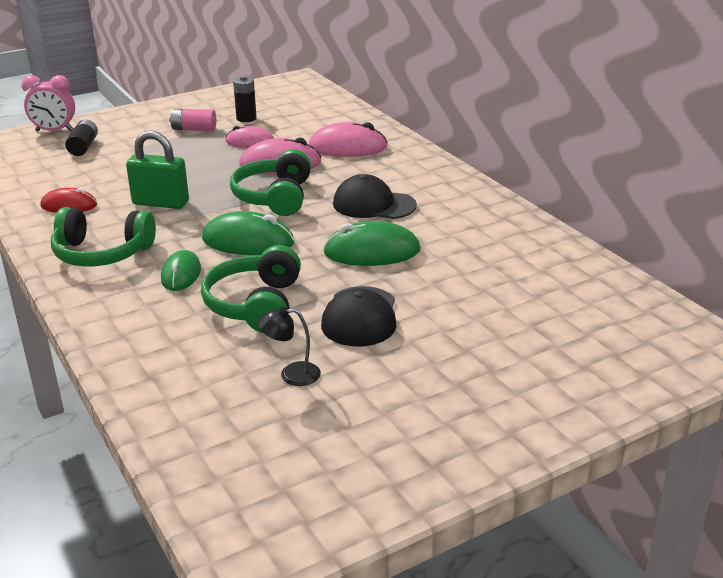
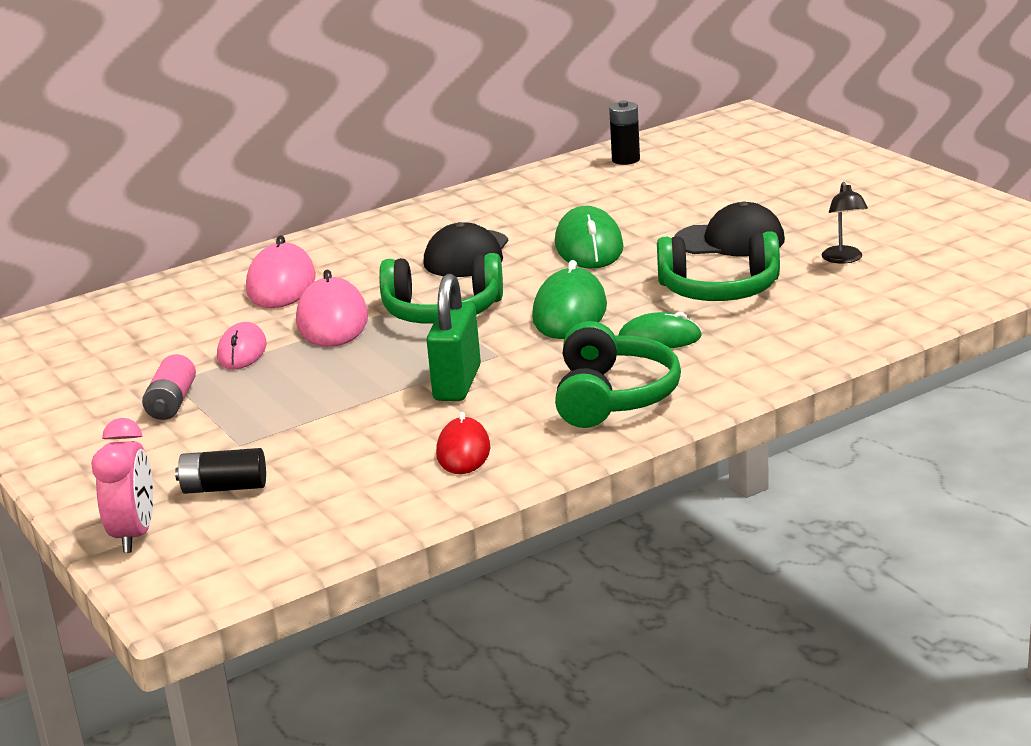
camera: 90 degrees left, 5 degrees down
(246, 118) = (139, 367): black battery -> black battery (626, 160)

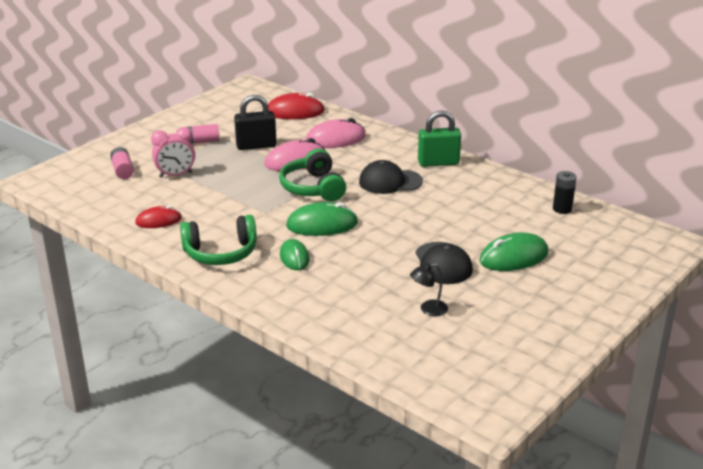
camera: 70 degrees right, 5 degrees up
(134, 534) = (83, 160): pink clock -> pink clock (175, 175)
(136, 311) = (295, 112): none -> red mouse
(224, 488) = (122, 170): black battery -> pink battery
(242, 351) = (256, 146): pink mouse -> black padlock
(457, 383) = (230, 207): green padlock -> green padlock (438, 163)
(589, 246) = (415, 217): green mouse -> green mouse (513, 257)
(719, 290) = (366, 269): green headphones -> none

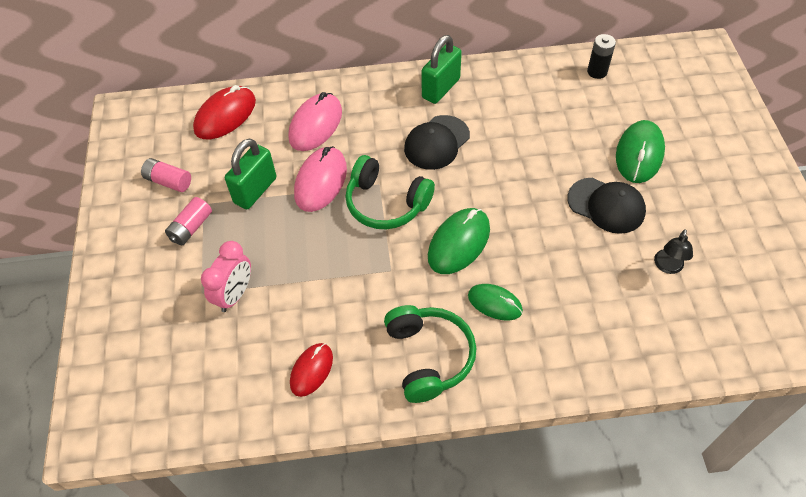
camera: 45 degrees left, 25 degrees up
(122, 170) = (169, 335): pink battery -> pink battery (168, 181)
(221, 253) = (429, 357): green headphones -> green headphones turned 45 degrees counterclockwise
(256, 146) = (255, 190): black padlock -> green padlock

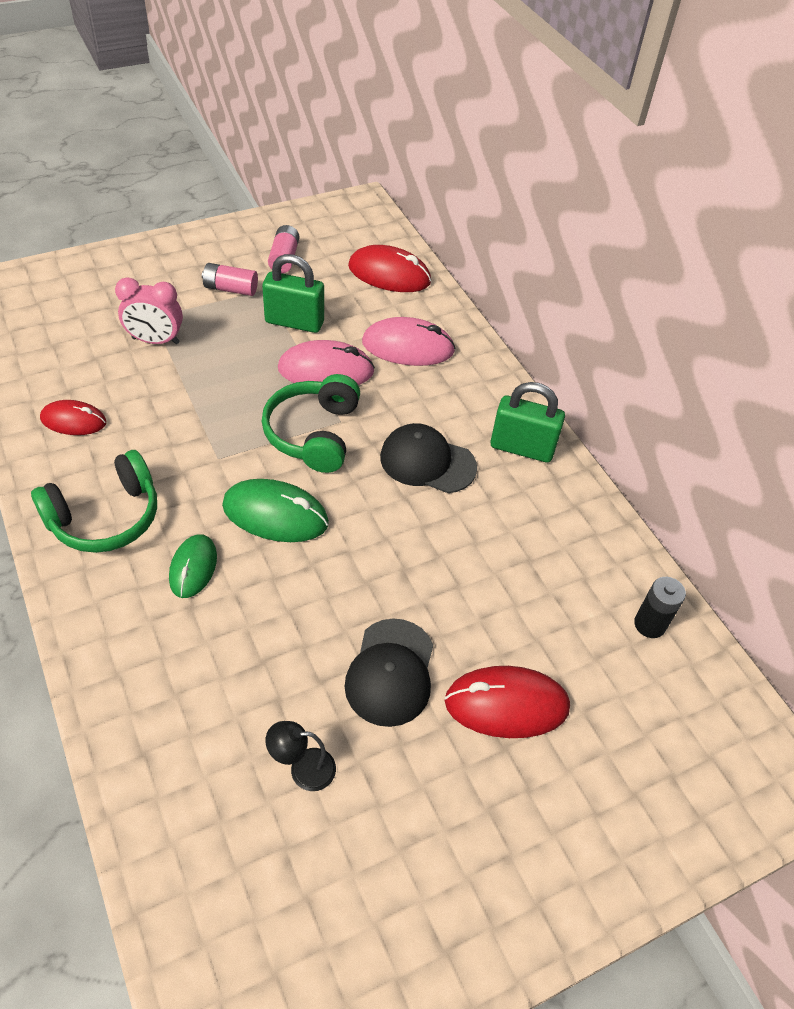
camera: 65 degrees right, 5 degrees down
(639, 154) = (506, 704): green mouse -> red mouse

